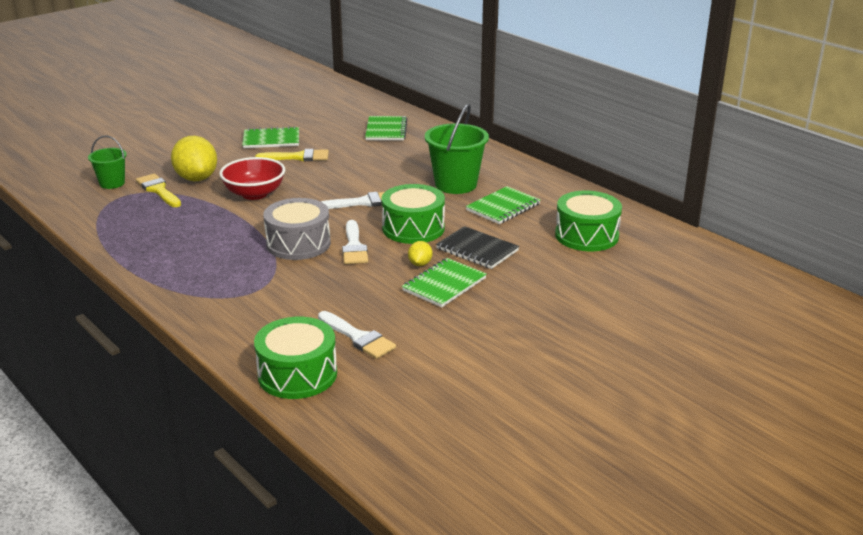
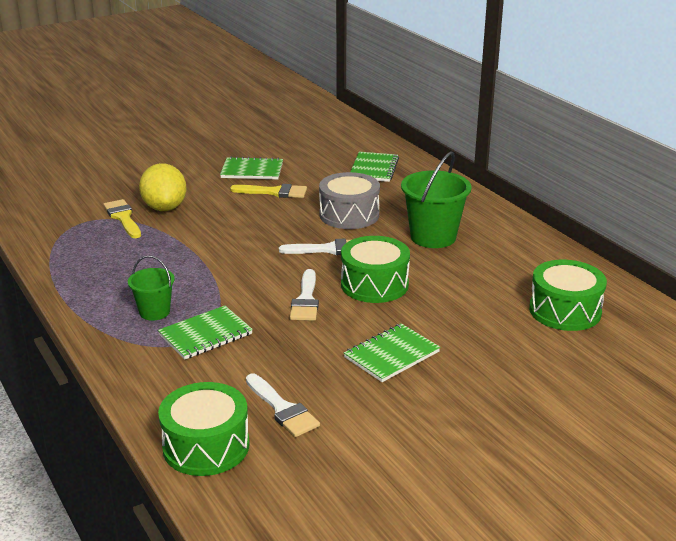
camera: 10 degrees right, 0 degrees up
(112, 183) = (80, 206): green bucket -> green bucket (154, 312)
(254, 194) = (218, 230): red bowl -> none
(298, 243) = (248, 291): grey drum -> grey drum (349, 215)
(420, 264) = (371, 327): yellow lemon -> none
(477, 250) = (438, 316): black notebook -> none
(503, 207) = (478, 268): green notebook -> green notebook (205, 334)

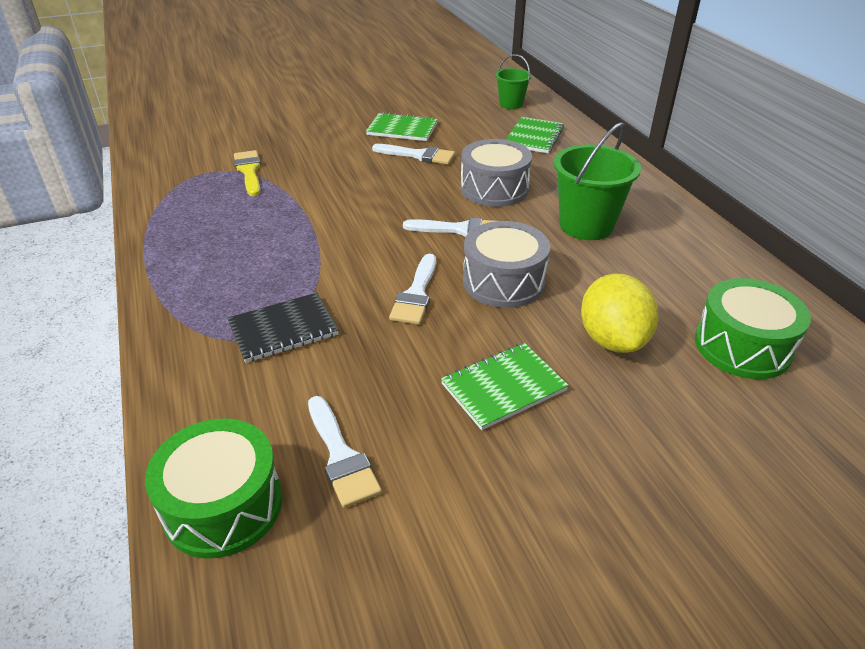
camera: 10 degrees right, 10 degrees up
(154, 312) = (236, 291): green bucket -> green bucket (511, 104)
(165, 208) = (296, 163): yellow lemon -> yellow lemon (612, 340)
(205, 334) = (283, 329): green notebook -> black notebook
(274, 192) = (418, 155): yellow brush -> white brush
(374, 284) = (503, 281): green drum -> grey drum

